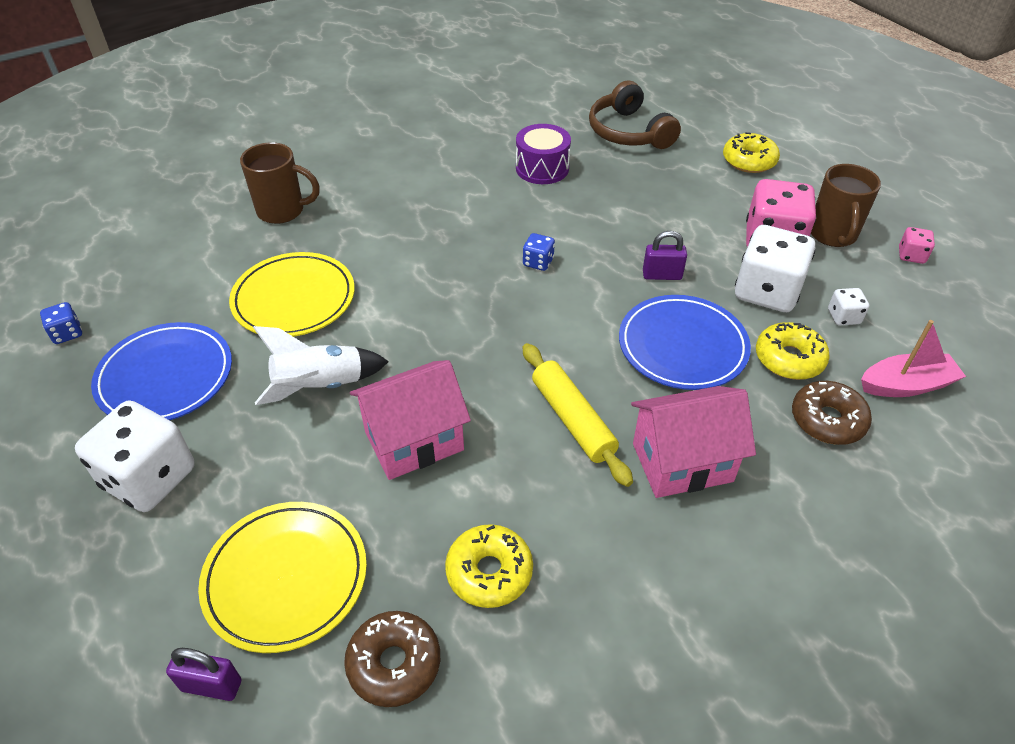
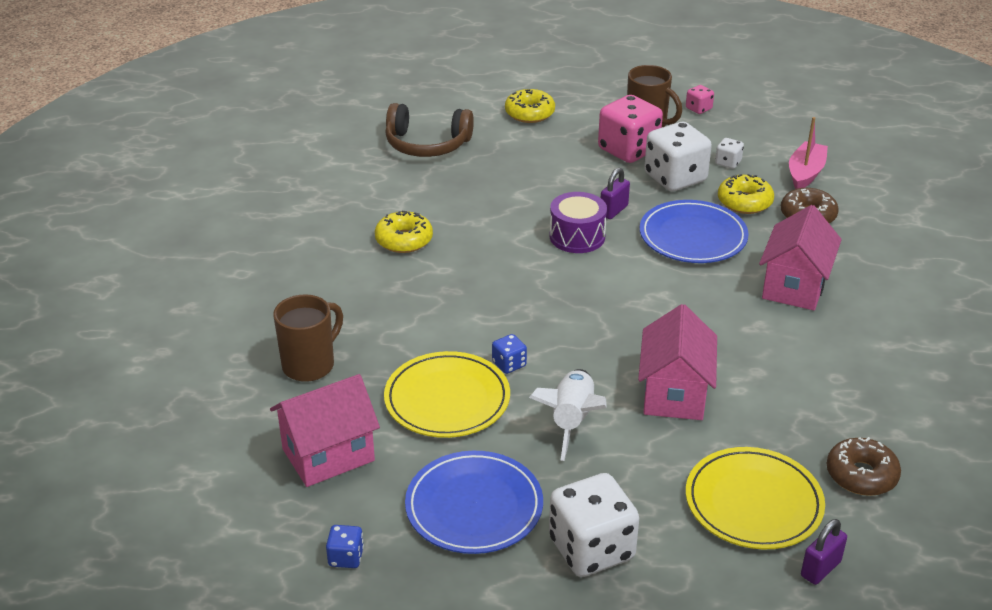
camera: 55 degrees left, 10 degrees down
(182, 269) = (328, 455): none -> pink house
(489, 572) = (819, 405): yellow donut -> yellow donut (404, 240)
(538, 262) = (539, 257): blue dice -> blue dice (509, 364)
(542, 168) = (422, 205): purple drum -> purple drum (577, 236)
(572, 420) = (718, 314): yellow rolling pin -> none

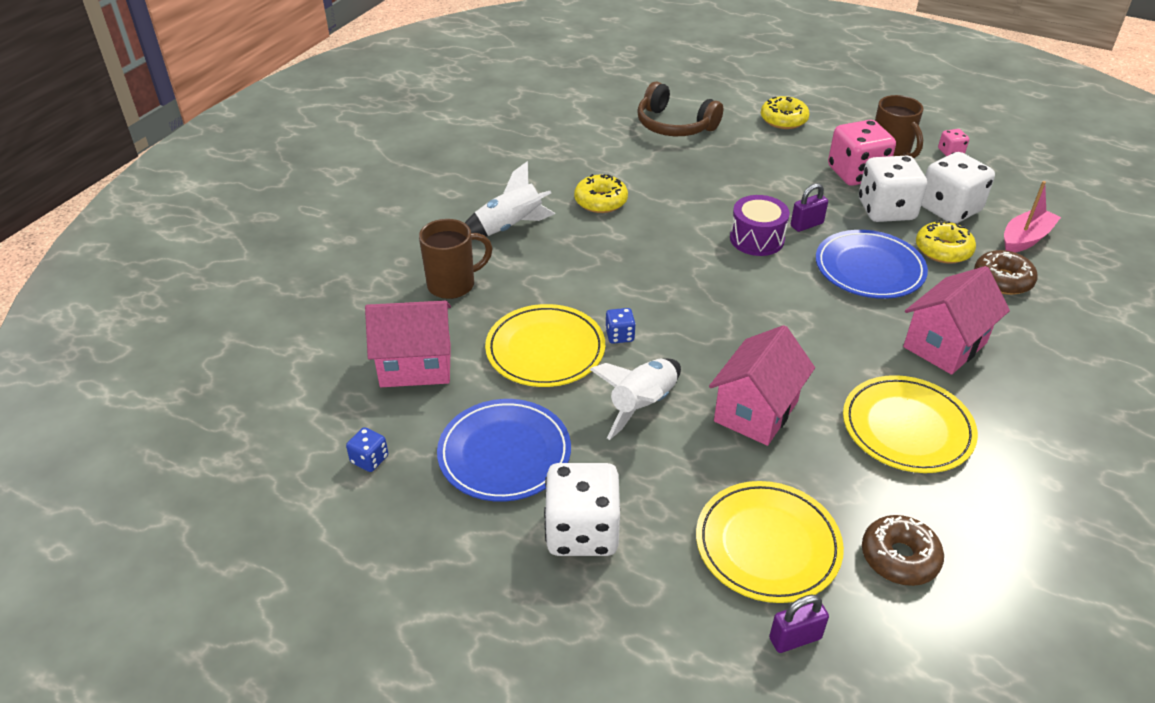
camera: 25 degrees right, 5 degrees up
(328, 291) = (509, 227): none -> white rocket
(728, 163) = (949, 209): white dice -> white dice, size x2.19
(805, 367) = (907, 428): none -> yellow plate

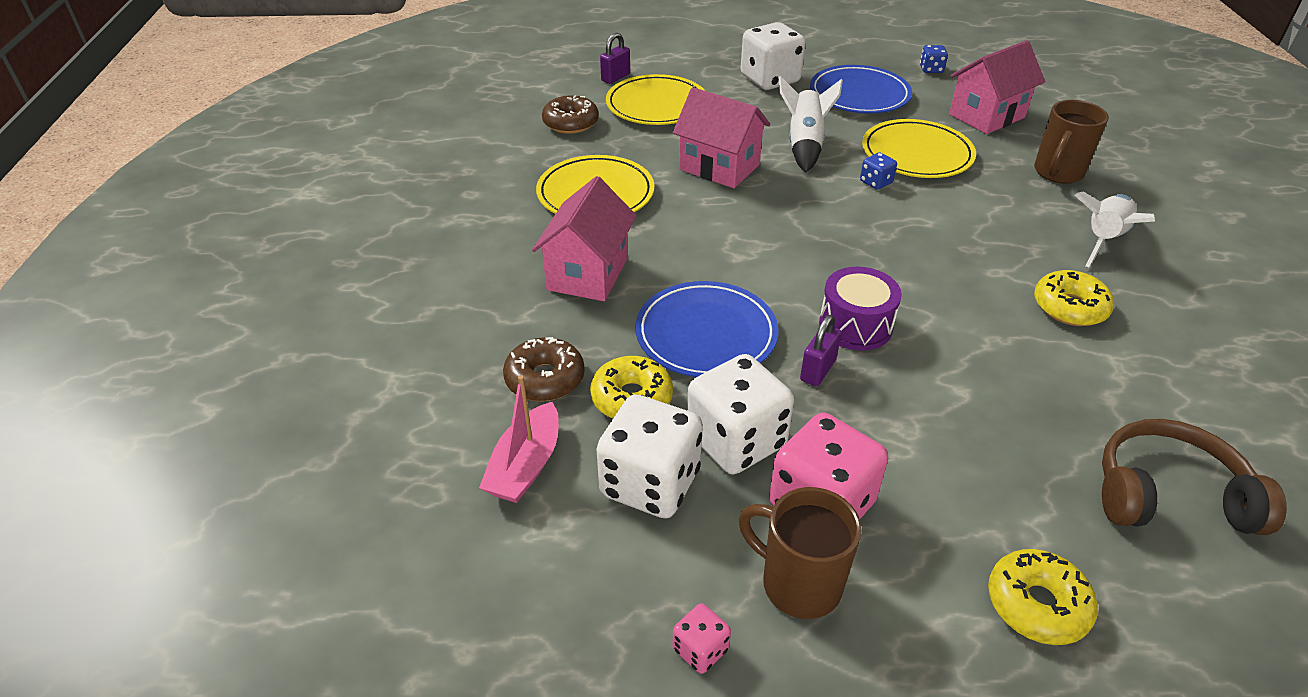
camera: 150 degrees right, 0 degrees up
(756, 411) = (719, 167): pink house -> pink house turned 60 degrees counterclockwise

